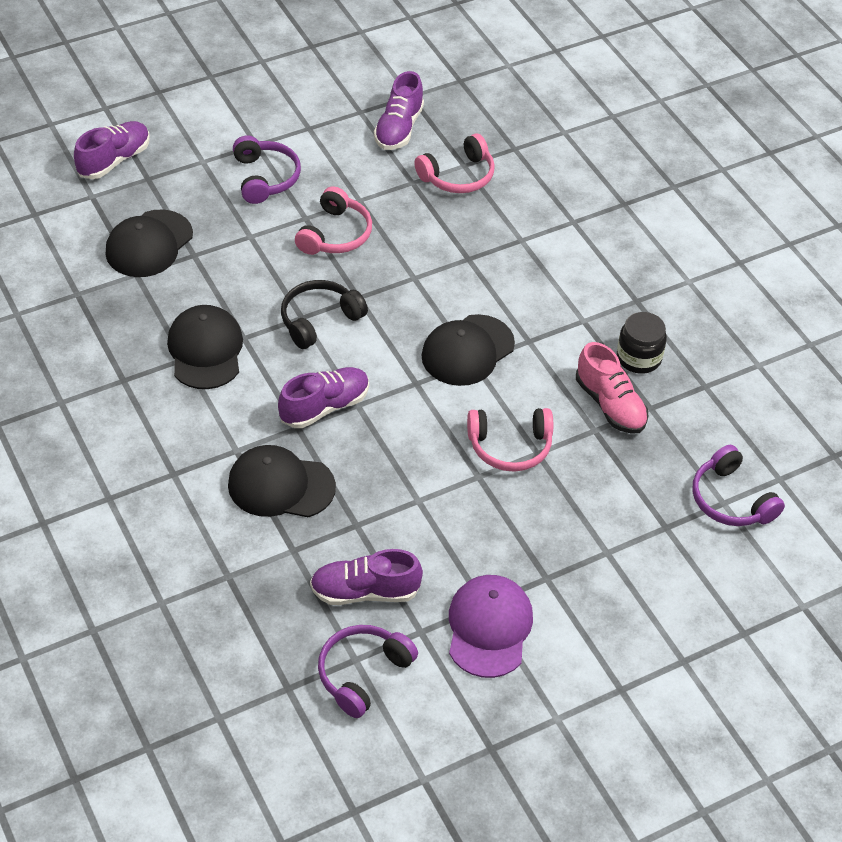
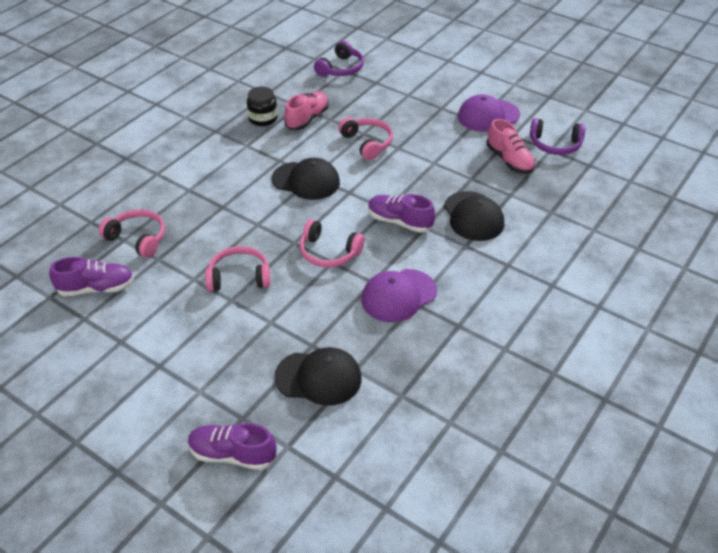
camera: 115 degrees left, 5 degrees down
(205, 350) = (398, 295): black cap -> purple cap
(265, 178) = (198, 342): purple headphones -> none
(319, 320) = (328, 252): black headphones -> pink headphones
(365, 592) = (509, 160): purple shoe -> pink shoe

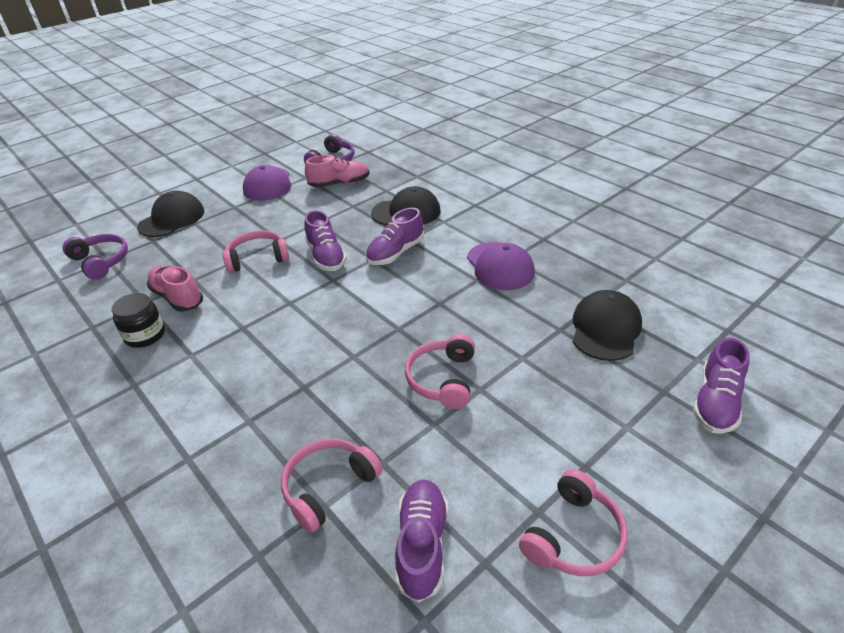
camera: 75 degrees left, 5 degrees down
(306, 181) = (295, 309): black cap -> black cap (172, 219)
(328, 252) = (424, 304): pink headphones -> pink headphones (574, 536)
(381, 181) = (326, 257): none -> purple shoe

